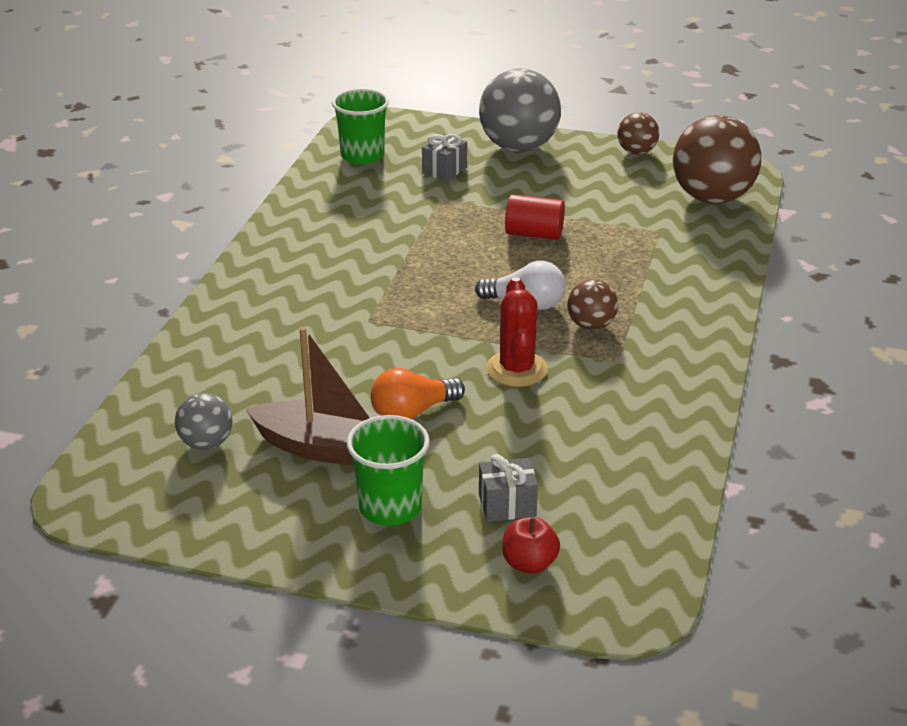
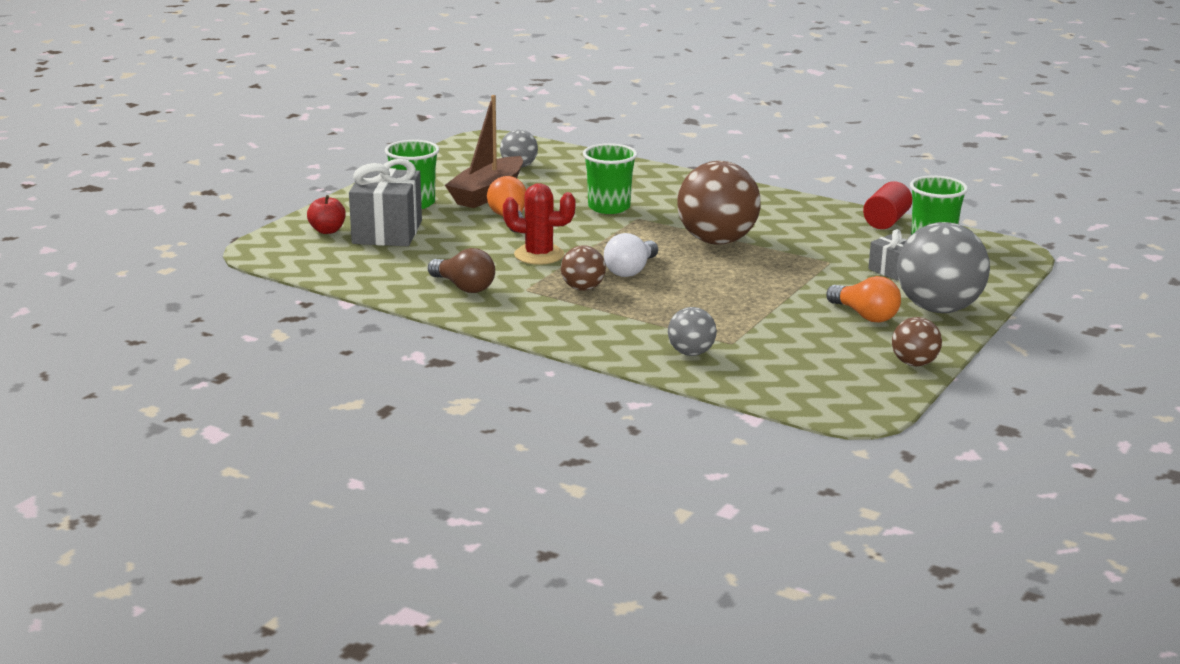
camera: 105 degrees right, 10 degrees down
(341, 345) = (609, 207): none -> green cup
(507, 505) = (387, 232): grey gift -> grey gift, size x1.91
(534, 234) = (749, 290): red cylinder -> red cylinder (886, 221)
(556, 176) = (865, 316): none -> orange light bulb
(639, 403) = (464, 287): none -> brown light bulb
(695, 247) = (691, 353): none -> grey ball
(712, 198) = (791, 381): brown ball -> brown ball (717, 241)

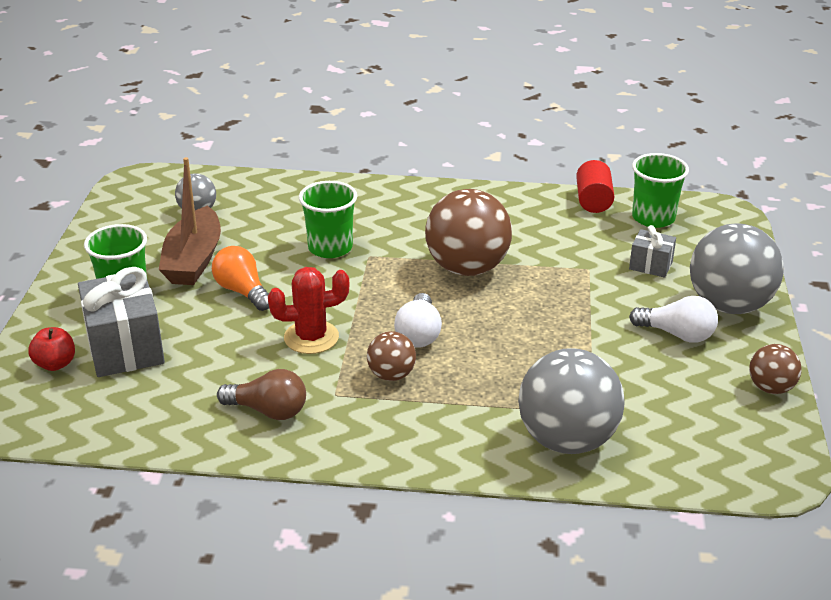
camera: 25 degrees left, 10 degrees up
(691, 353) = (567, 440): grey ball -> grey ball, size x1.96
(865, 316) = (677, 334): orange light bulb -> white light bulb

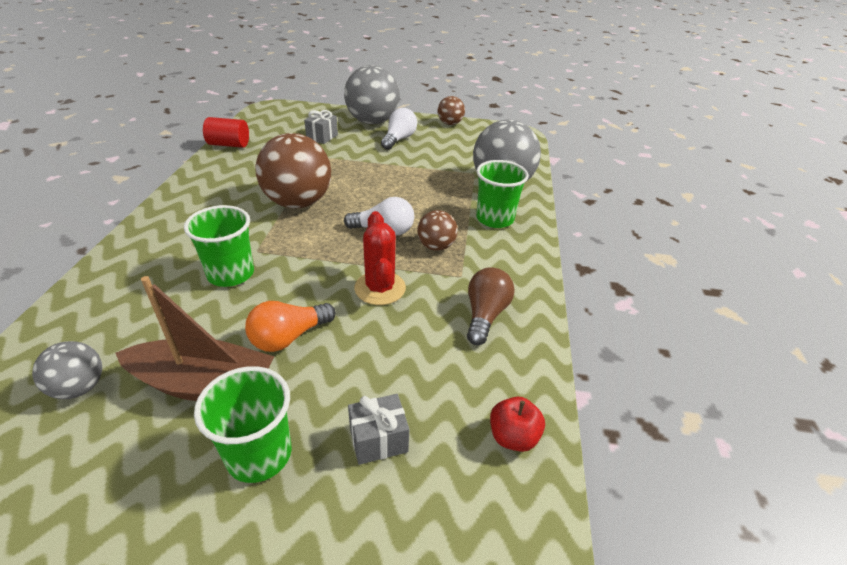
camera: 90 degrees left, 5 degrees up
(55, 364) = (406, 521): red apple -> red apple (513, 437)
(125, 348) = (378, 440): grey gift -> grey gift, size x0.52
(653, 218) = (265, 128): green cup -> green cup (494, 219)

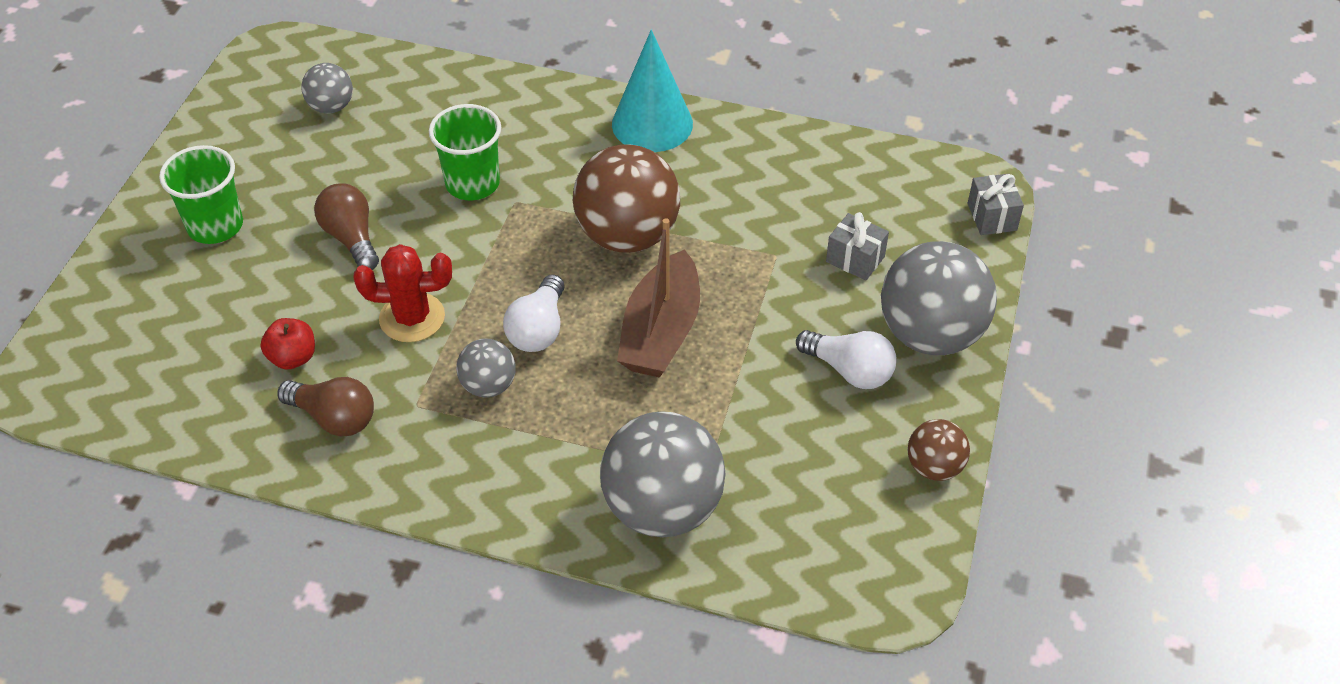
camera: 100 degrees right, 10 degrees up
(186, 198) = (652, 124): none -> turquoise cone
(204, 384) = (307, 183): brown boat -> brown boat (661, 332)
(229, 144) = (819, 146): red cylinder -> none
(288, 337) = (351, 238): orange light bulb -> brown light bulb
(378, 440) = (197, 305): grey gift -> grey gift (992, 217)
(436, 246) = (488, 386): brown ball -> grey ball
(494, 219) = (549, 473): green cup -> none
(513, 437) = (159, 408): red apple -> red apple (293, 358)

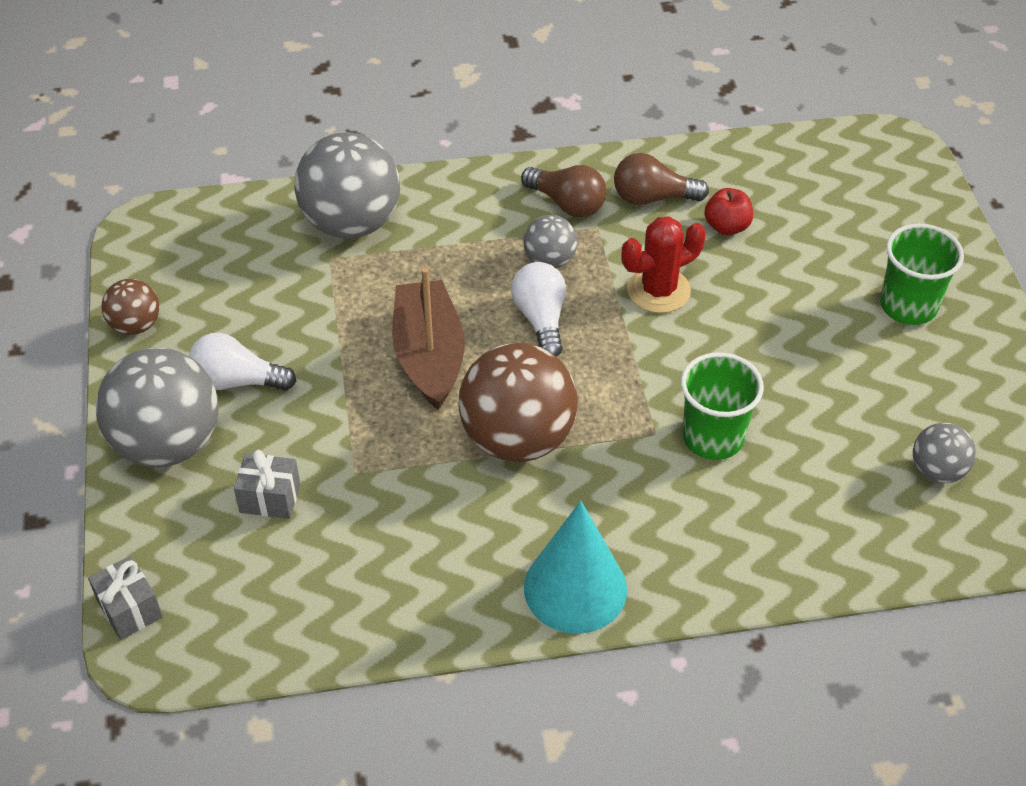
camera: 155 degrees right, 0 degrees up
(351, 238) = (777, 339): brown light bulb -> brown light bulb (567, 204)

